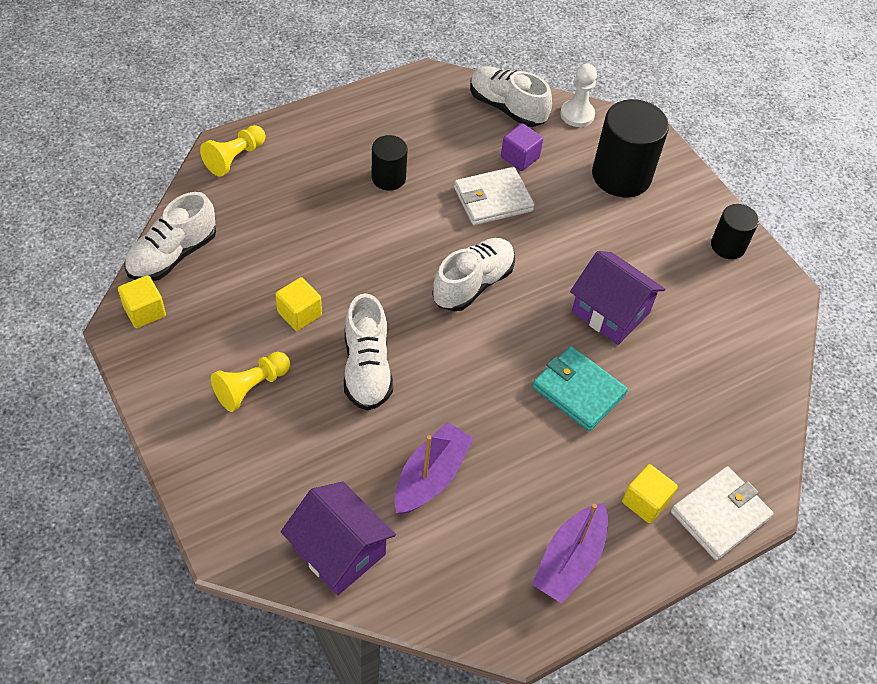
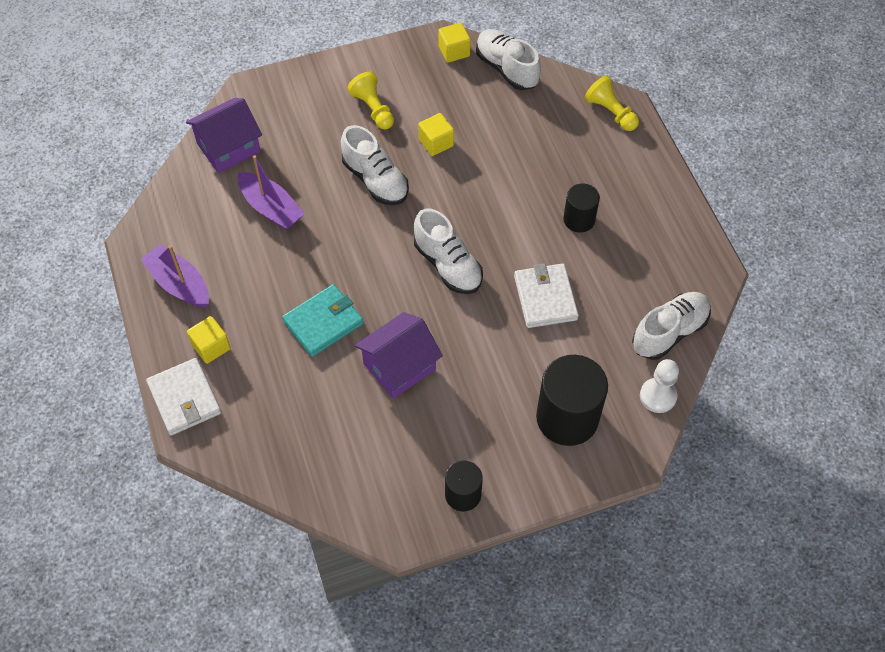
camera: 105 degrees right, 5 degrees up
(367, 368) = (375, 180): white shoe -> white shoe turned 135 degrees counterclockwise
(520, 157) = (598, 330): purple cube -> none

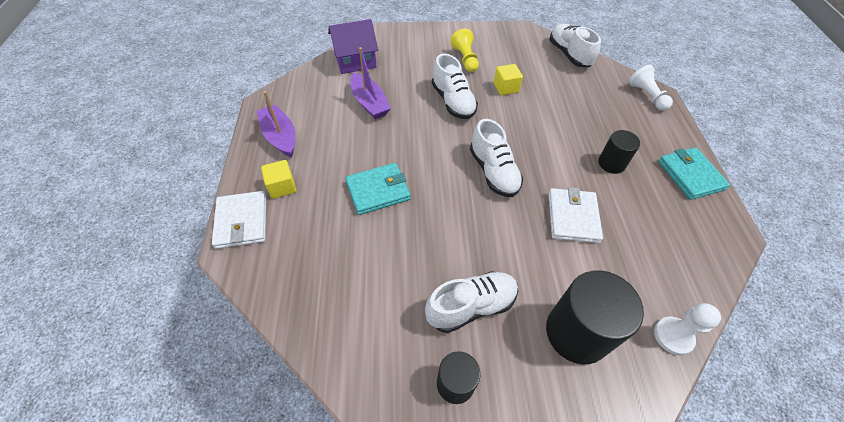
camera: 15 degrees right, 5 degrees down
(399, 366) = (430, 242): purple house -> none
(454, 51) = (532, 38): yellow cube -> none
(611, 112) = (646, 96): yellow pawn -> white pawn
(667, 212) = (690, 175): none -> turquoise wallet
(669, 332) = (688, 276): white shoe -> white shoe (471, 306)

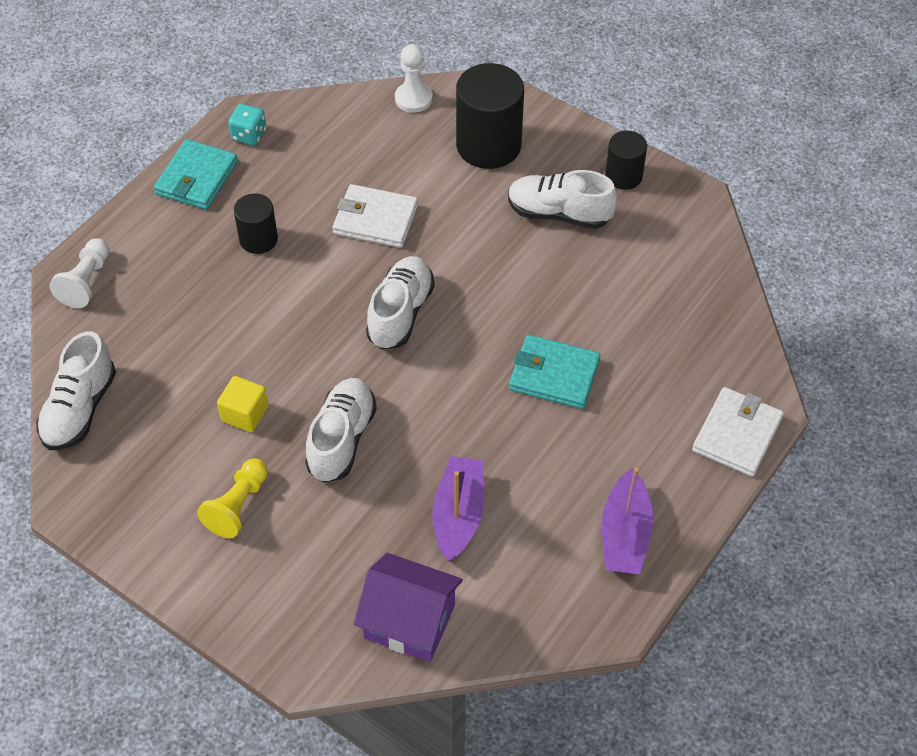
camera: 140 degrees left, 0 degrees up
(282, 187) = (665, 451): yellow cube -> none
(572, 217) = (375, 219): white wallet -> white wallet turned 60 degrees clockwise
(711, 222) = (249, 135): none -> turquoise dice

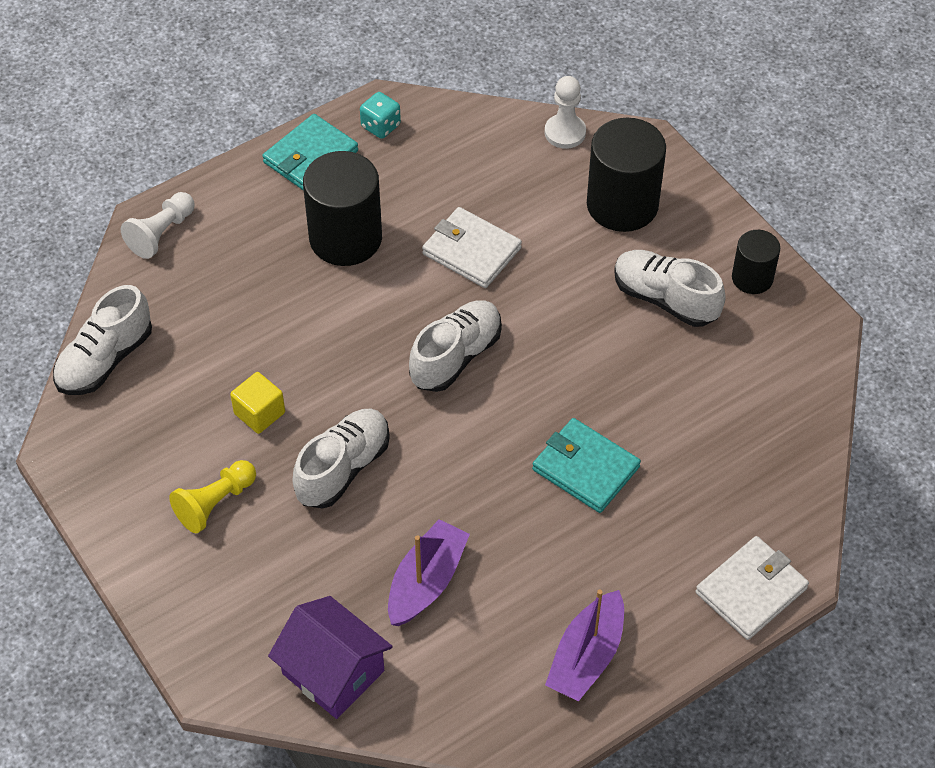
camera: 20 degrees right, 0 degrees up
(258, 239) = (345, 238): black cylinder -> black cylinder, size x1.78

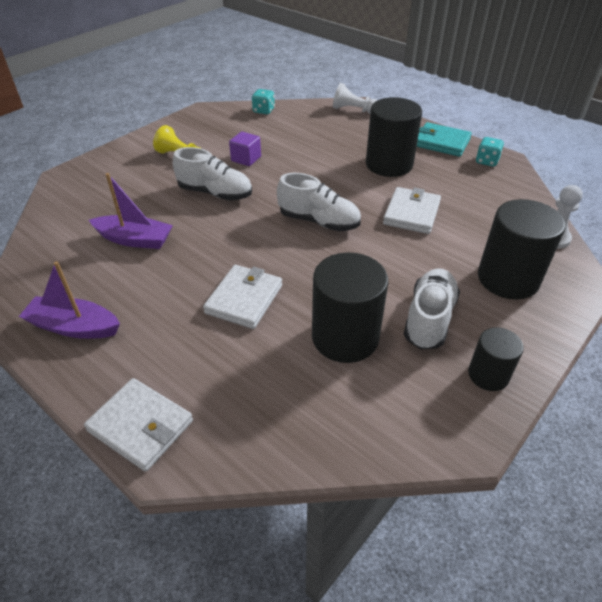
camera: 75 degrees right, 10 degrees down
(105, 360) = (263, 111): white shoe -> turquoise dice
(259, 413) = (246, 159): yellow cube -> purple cube
(333, 672) = (67, 215): purple house -> none
(585, 468) = (244, 299): turquoise wallet -> white wallet
(672, 383) = (345, 337): none -> black cylinder

